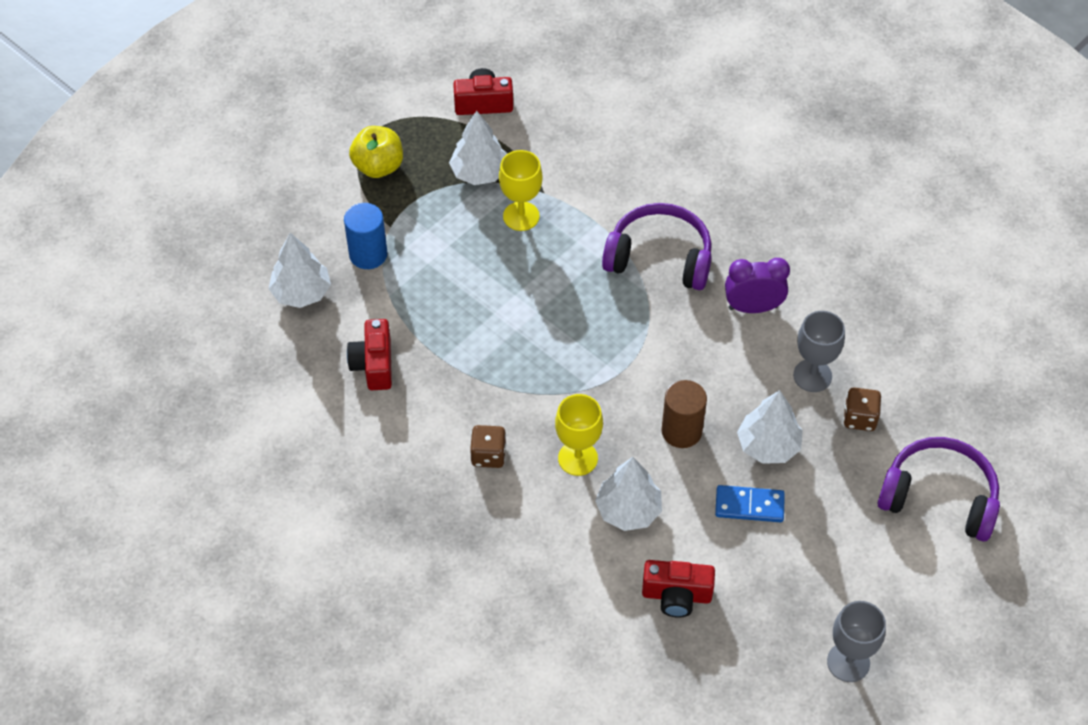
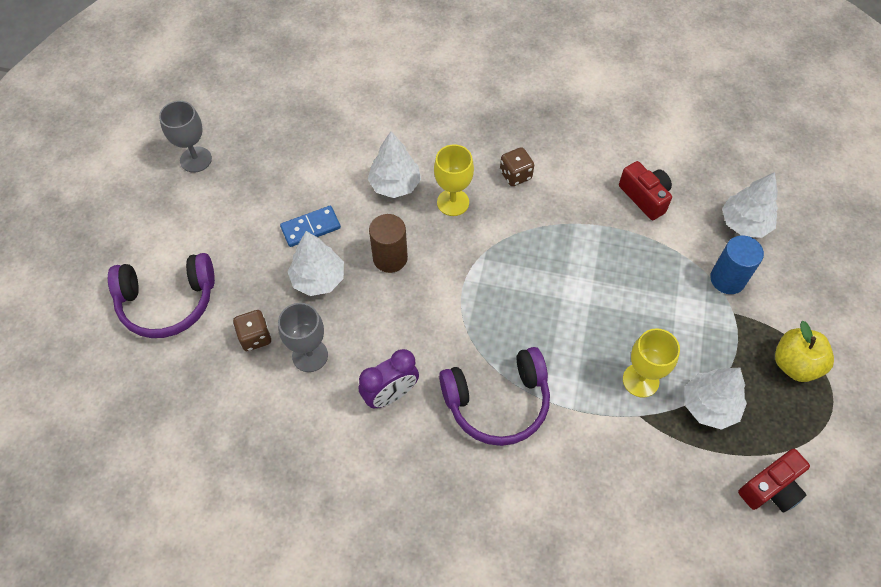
camera: 150 degrees right, 5 degrees up
(676, 595) = (330, 147): red camera -> none

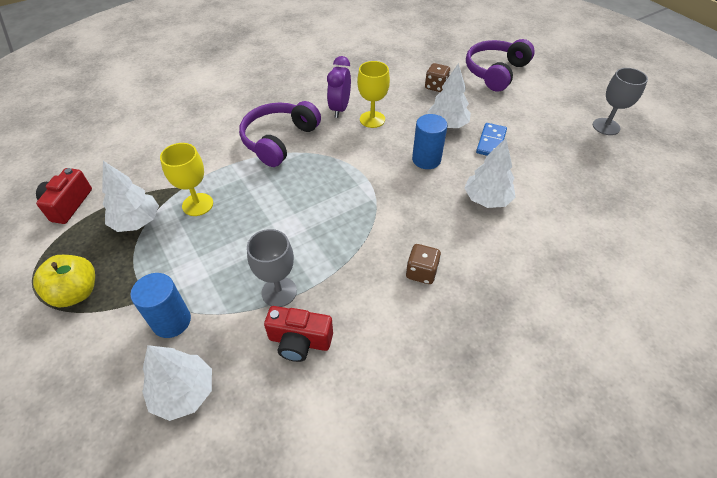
camera: 135 degrees right, 10 degrees down
(310, 355) = (400, 97): grey goblet -> grey goblet (279, 292)
(390, 258) = (426, 159): brown cylinder -> blue cylinder
(453, 202) = (436, 217): yellow goblet -> yellow goblet (372, 119)

